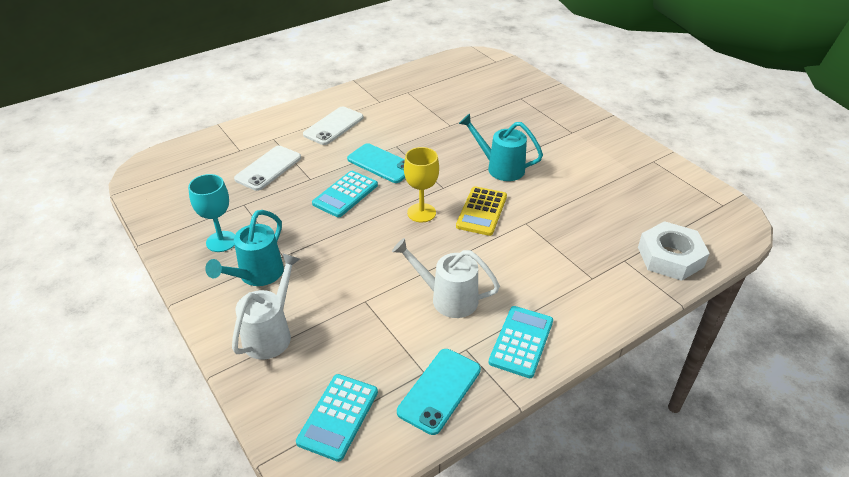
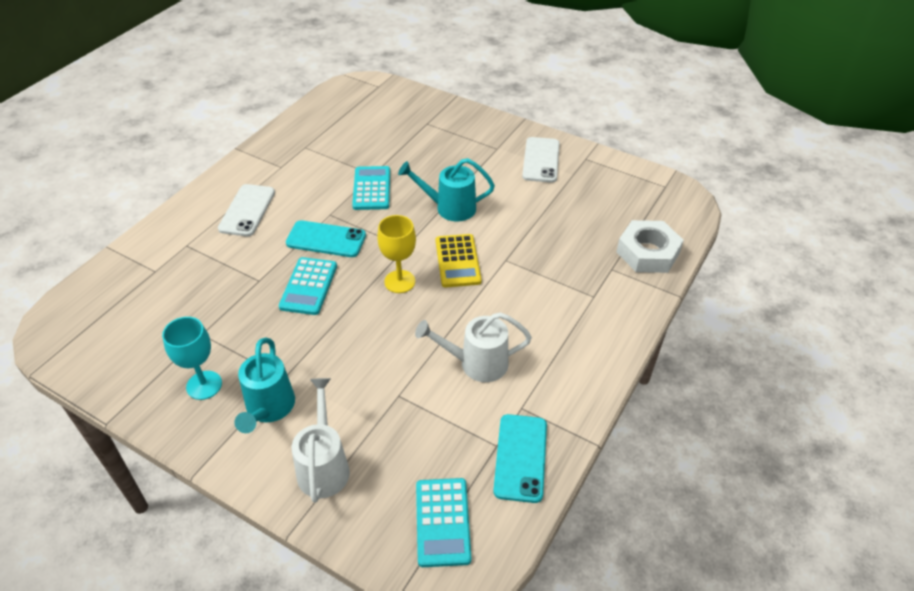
camera: 25 degrees left, 5 degrees up
(268, 168) = (203, 282): white phone -> white phone (541, 160)
(521, 341) = (566, 382): turquoise calculator -> turquoise calculator (371, 188)

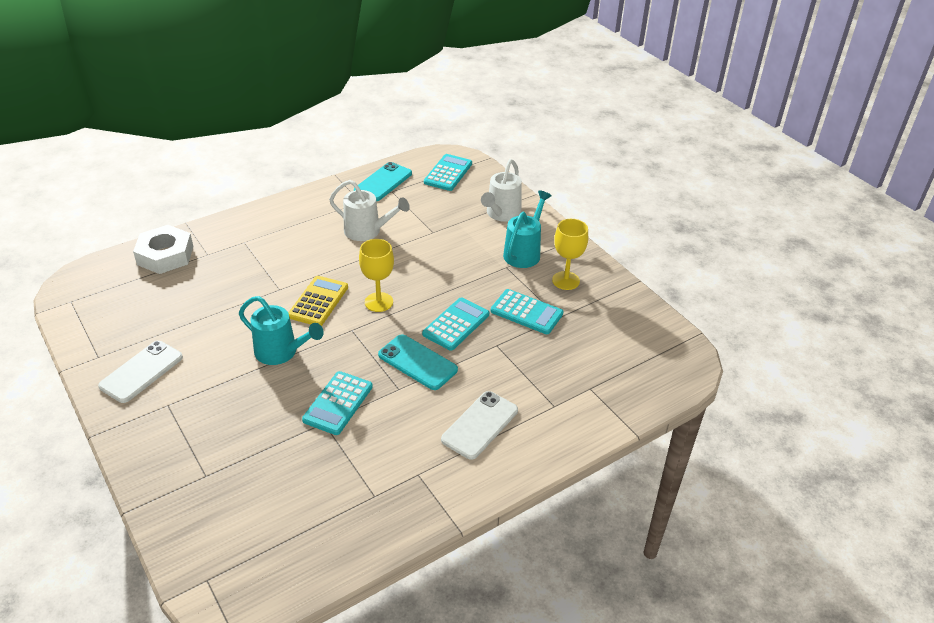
camera: 155 degrees left, 5 degrees down
(204, 385) = (566, 280): turquoise goblet -> yellow goblet
(239, 326) = (526, 312): none -> turquoise calculator

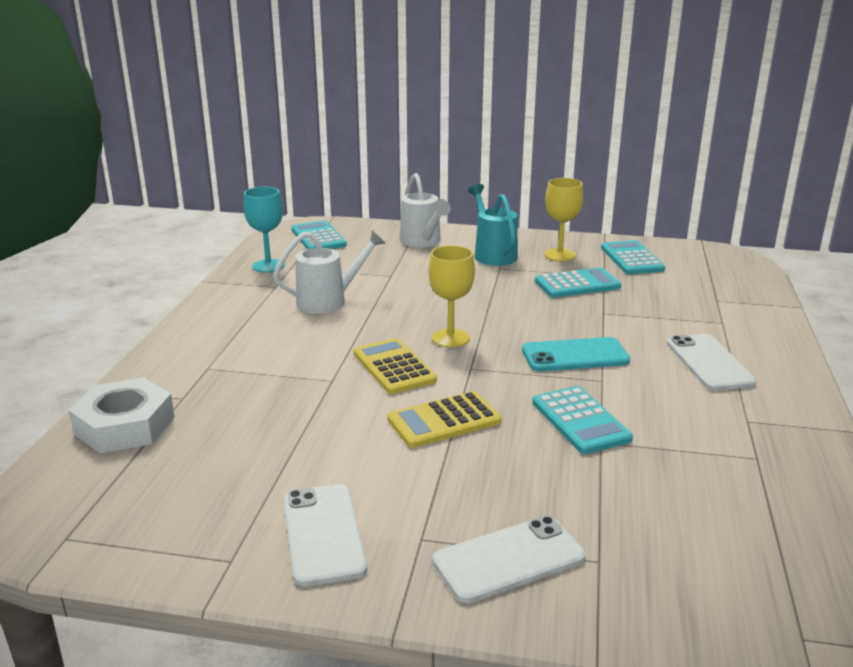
camera: 45 degrees left, 15 degrees down
(177, 443) = (509, 559): none -> white phone
(281, 352) = (444, 421): turquoise watering can -> yellow calculator
(383, 182) = (268, 266): turquoise phone -> turquoise goblet
(456, 324) = (546, 317): turquoise calculator -> turquoise calculator (631, 259)

